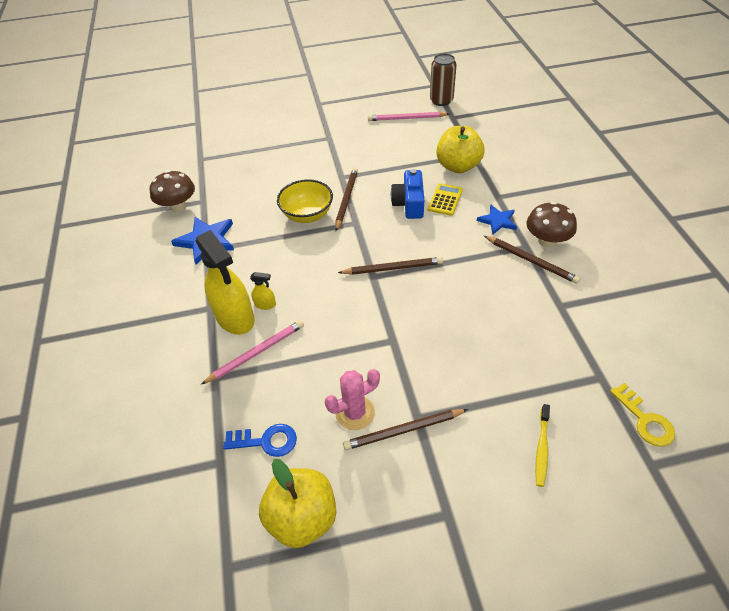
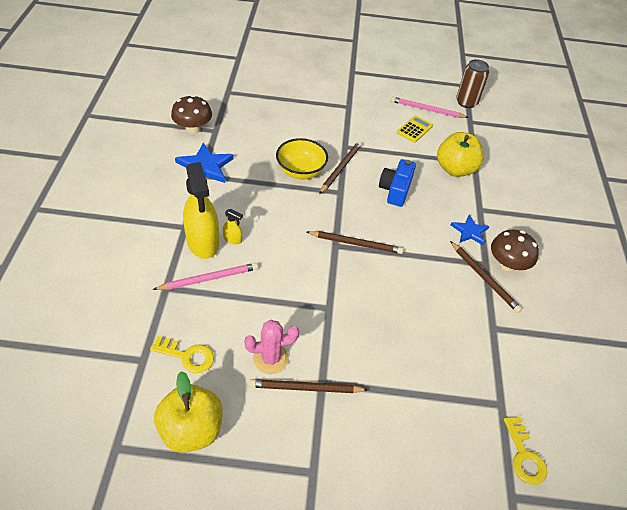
camera: 10 degrees right, 0 degrees up
(266, 441) = (187, 356): blue key -> yellow key
(445, 200) = (429, 197): yellow calculator -> yellow calculator (414, 129)
(542, 448) = (419, 446): yellow toothbrush -> none

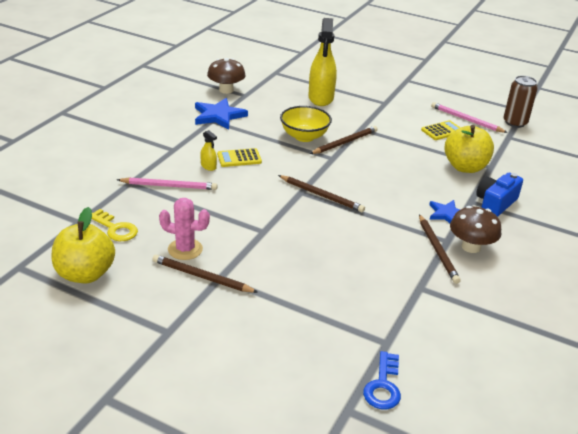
camera: 25 degrees right, 15 degrees down
(203, 242) = (181, 162): yellow spray bottle -> yellow spray bottle (321, 98)
(256, 219) = (239, 158): none -> yellow calculator
(395, 190) = (389, 168): blue camera -> blue camera (495, 203)
(524, 456) = (383, 386): yellow key -> blue key

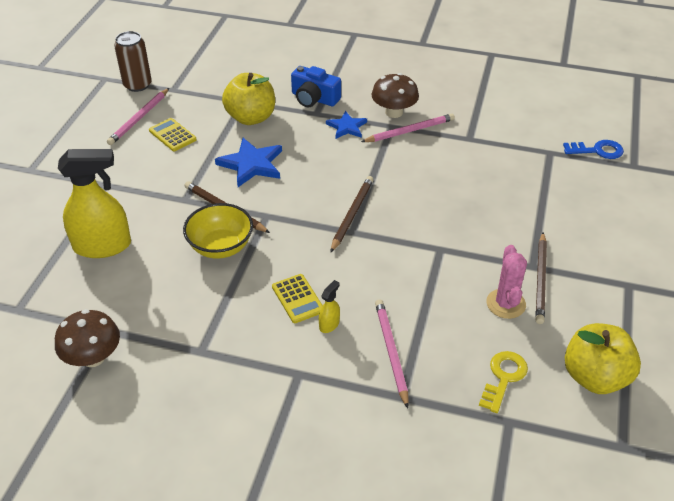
camera: 100 degrees left, 10 degrees up
(218, 116) = (184, 346): blue star -> blue star (251, 164)
(437, 250) = (410, 131): brown pencil -> pink pencil

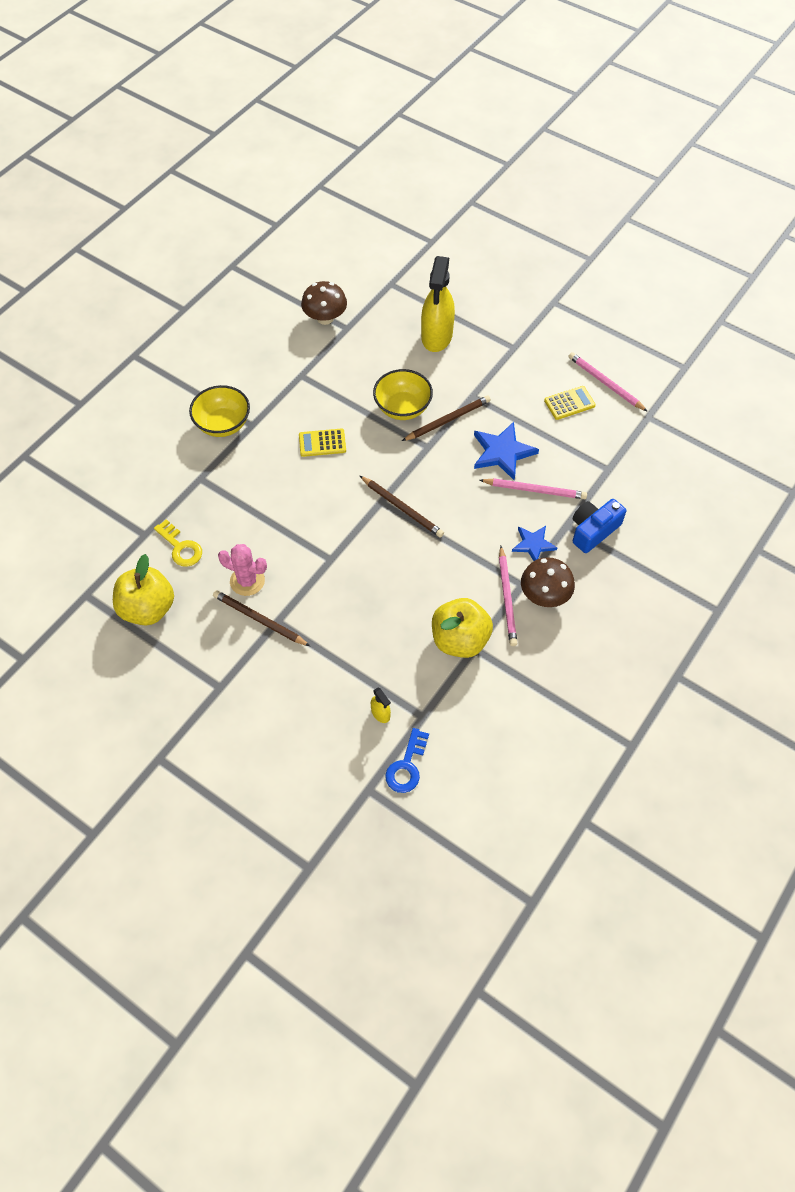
camera: 110 degrees right, 15 degrees up
(137, 85) = (665, 390): brown can -> none
(251, 117) = (577, 469): yellow apple -> yellow apple (460, 640)
(310, 404) = (223, 424): none -> yellow bowl
(329, 324) = (287, 455): yellow spray bottle -> yellow spray bottle (380, 713)
(391, 352) = (241, 485): pink pencil -> pink pencil (535, 490)

